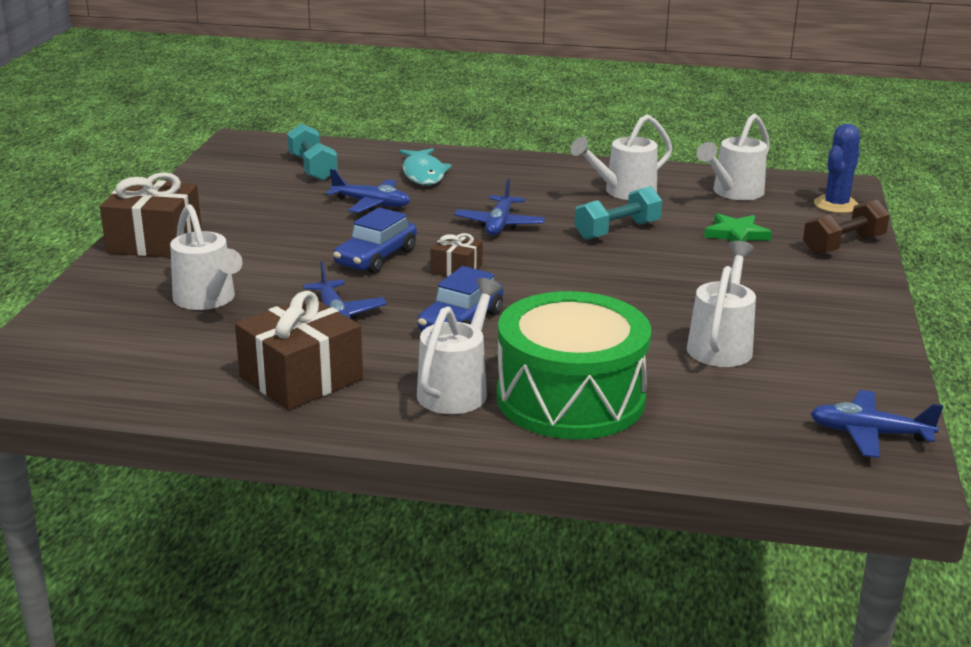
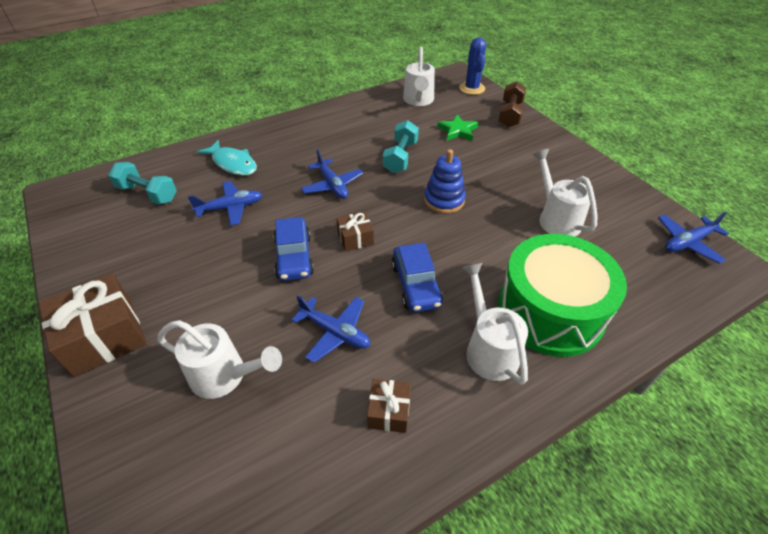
camera: 40 degrees left, 20 degrees up
(301, 378) = (389, 411): brown gift -> brown gift, size x0.52
(605, 280) = (444, 200): none -> blue stacking toy
(624, 192) = (366, 125): white watering can -> none

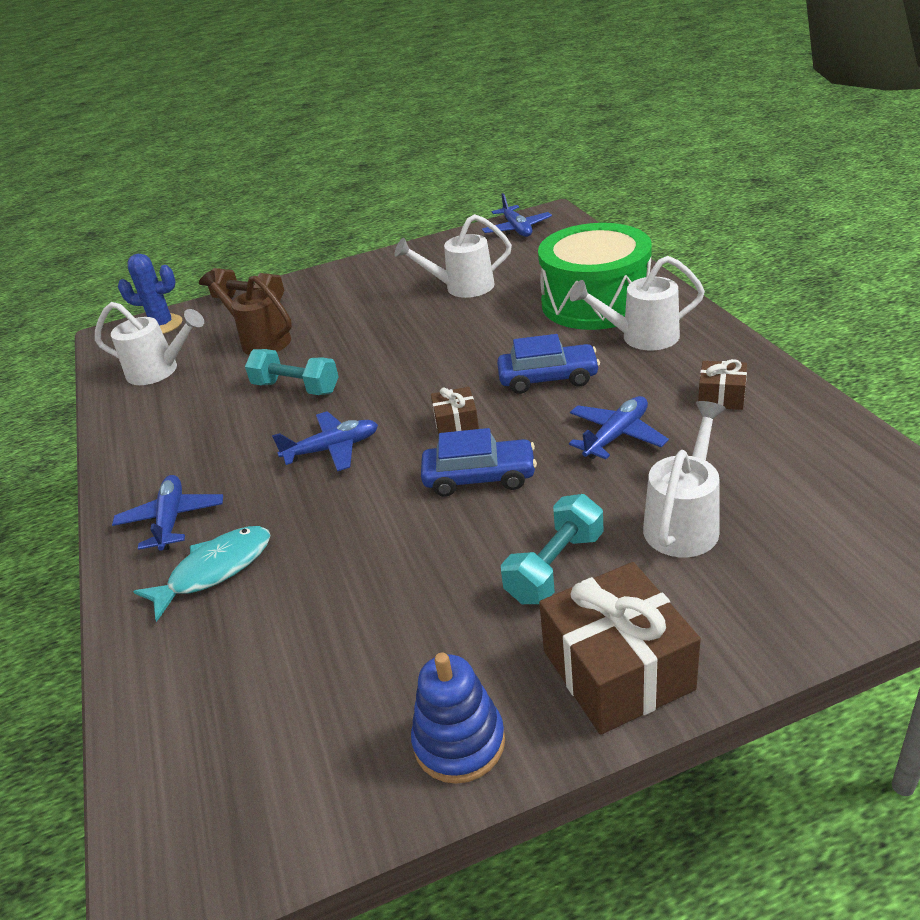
camera: 75 degrees left, 10 degrees down
(147, 194) = (252, 688): turquoise dumbbell -> turquoise dumbbell (555, 567)
(230, 208) = (344, 557): blue plane -> blue plane (172, 520)
(444, 200) = (405, 355): blue stacking toy -> blue stacking toy (459, 742)
(457, 130) = (260, 340): green star -> brown watering can

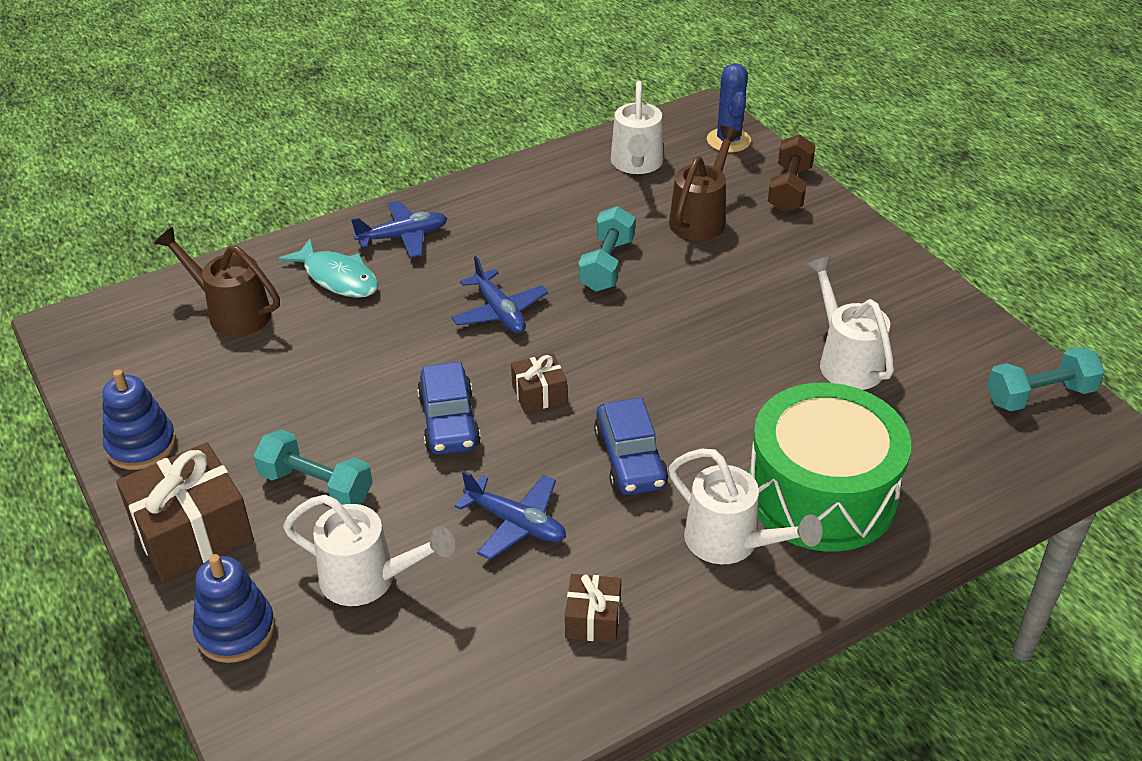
camera: 75 degrees right, 5 degrees up
(230, 668) = (232, 312): none -> brown watering can
(517, 229) = (1039, 396): blue plane -> turquoise dumbbell
(641, 337) = (730, 542): white watering can -> white watering can turned 150 degrees clockwise
(760, 616) = (236, 630): none -> blue stacking toy

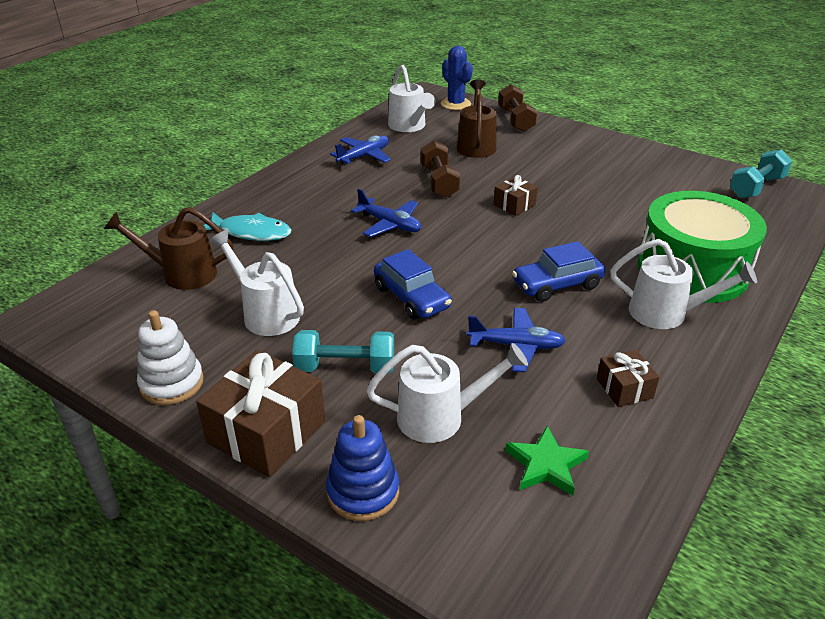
camera: 25 degrees left, 5 degrees down
(141, 445) = (172, 383): blue stacking toy -> white stacking toy
(403, 237) = (281, 198): blue plane -> blue plane (364, 156)
(432, 673) = (546, 465): none -> green star
(539, 394) = (460, 264): brown gift -> brown gift (514, 205)
(607, 265) = (439, 182): turquoise dumbbell -> brown dumbbell
(630, 459) = (557, 285): blue car -> blue car turned 105 degrees clockwise
(846, 361) = (635, 197): white watering can -> white watering can (266, 313)

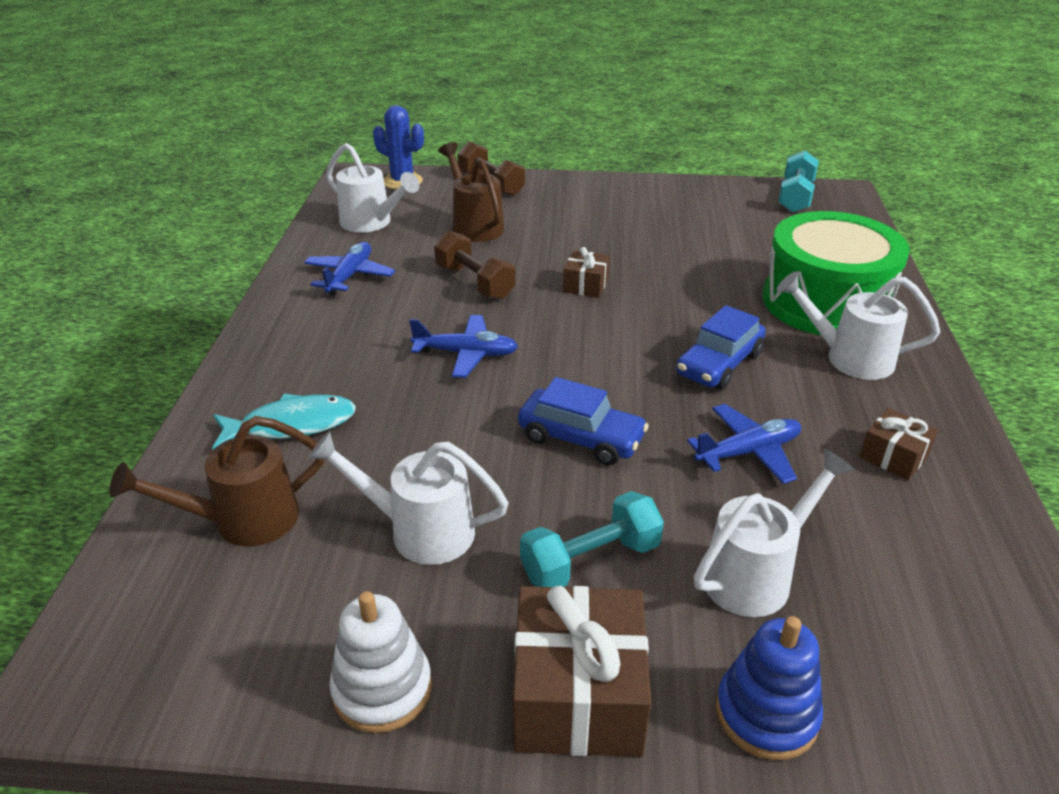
camera: 30 degrees left, 0 degrees up
(546, 465) = (910, 579): green star -> none
(666, 313) = (849, 358): white watering can -> white watering can turned 150 degrees counterclockwise

